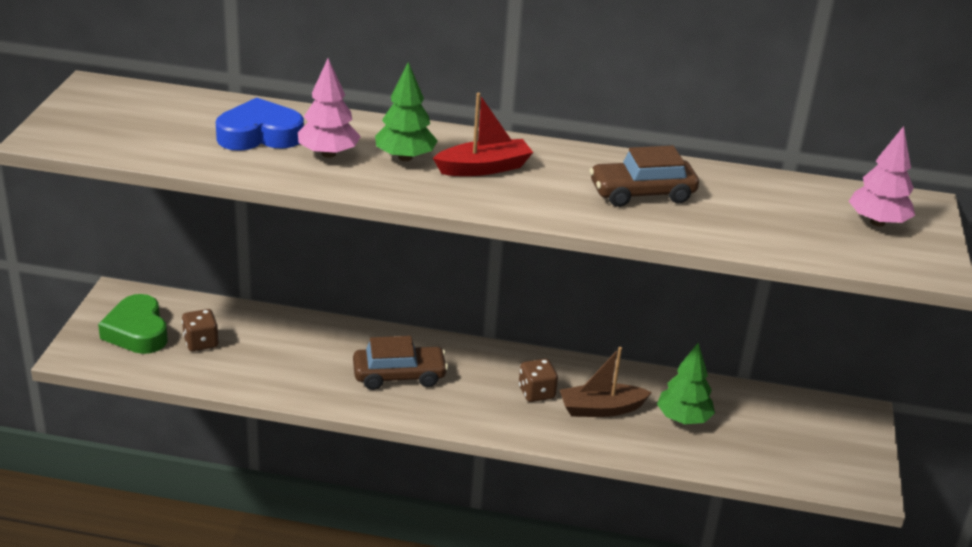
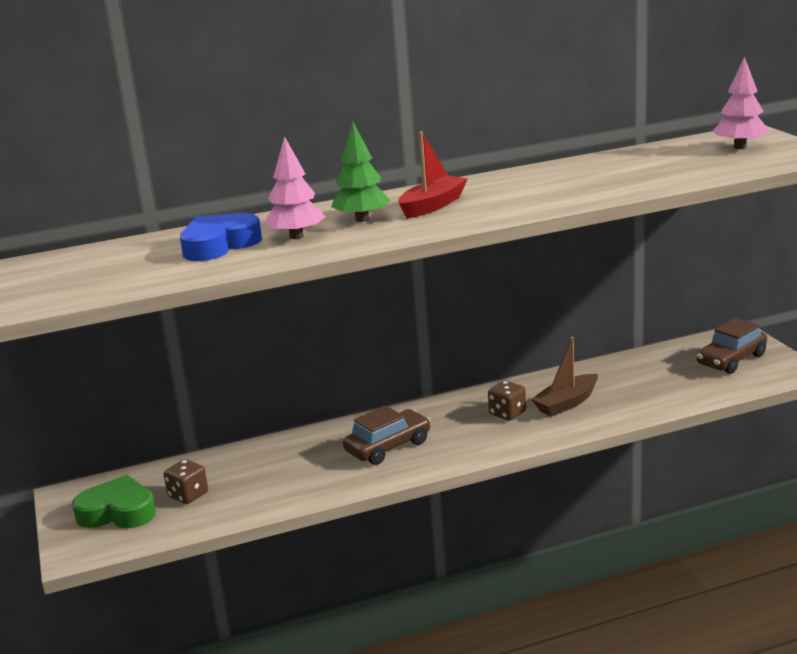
camera: 25 degrees left, 10 degrees down
(137, 331) = (118, 512): green heart -> green heart turned 150 degrees clockwise
(642, 193) = (568, 182): brown car -> brown car (731, 360)
(683, 418) = (630, 385): green tree -> none

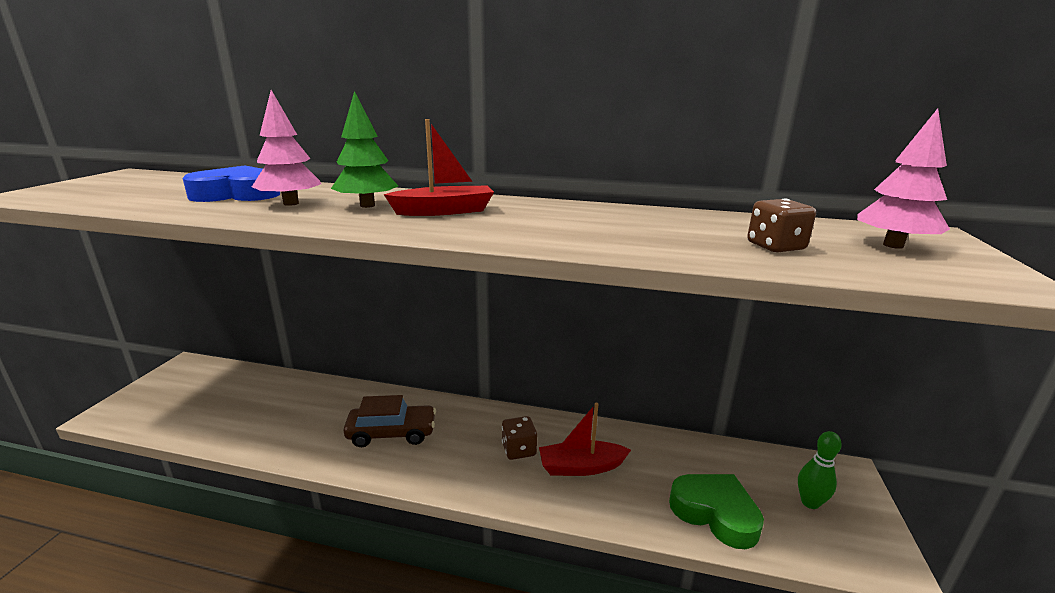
camera: 30 degrees right, 0 degrees up
(118, 512) = (178, 394): green heart -> green heart (715, 513)
(188, 495) = (227, 403): brown dice -> brown dice (775, 246)
(566, 403) = (581, 467): brown boat -> red boat
(731, 360) = (810, 502): brown car -> green bowling pin

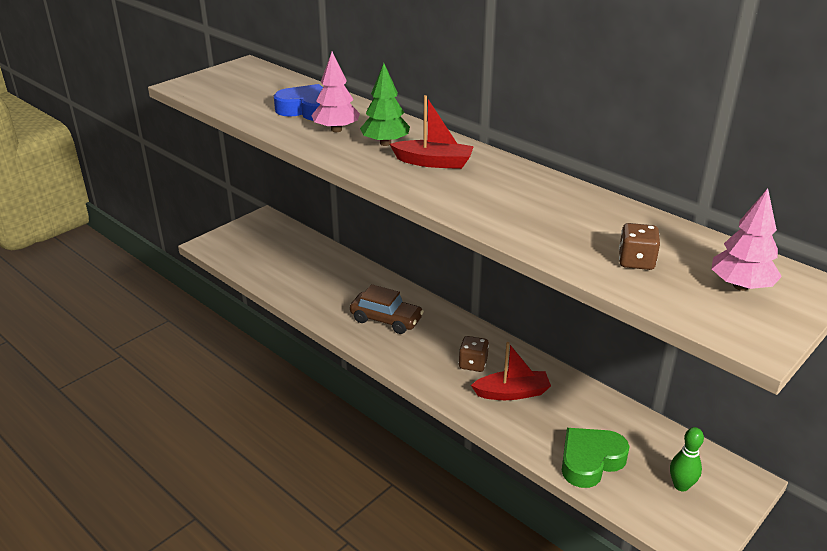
camera: 30 degrees right, 10 degrees up
(581, 467) = (512, 393): red boat -> red boat turned 150 degrees clockwise
(715, 513) = (590, 461): green heart -> green heart turned 105 degrees counterclockwise

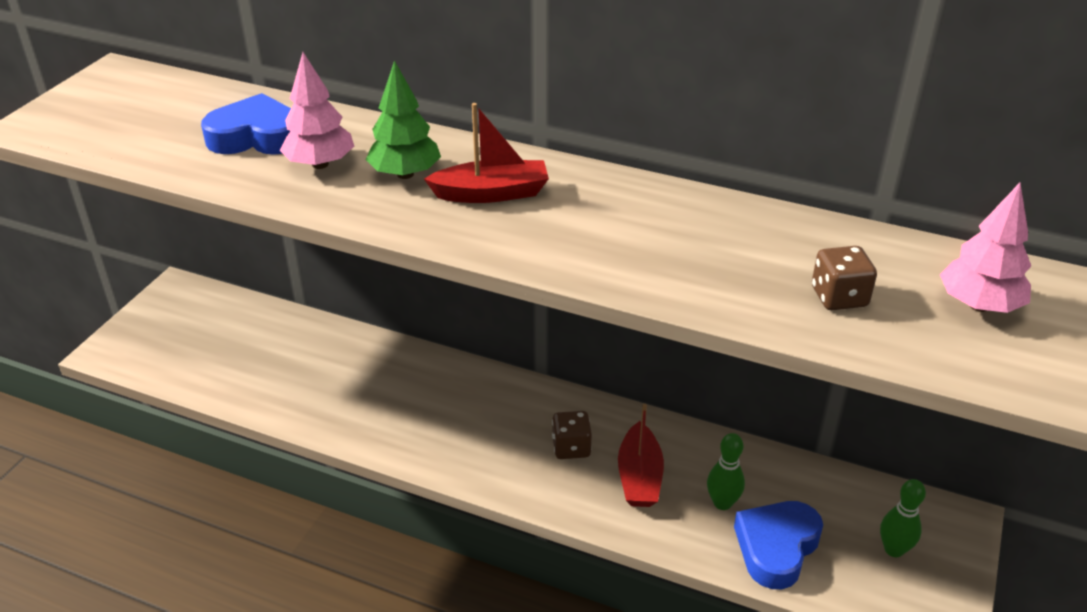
camera: 20 degrees left, 5 degrees up
(386, 319) = (426, 410): brown car -> none
(512, 393) = (639, 477): red boat -> red boat turned 120 degrees clockwise
(564, 423) = (722, 503): none -> green bowling pin
(590, 461) = (776, 548): green heart -> blue heart

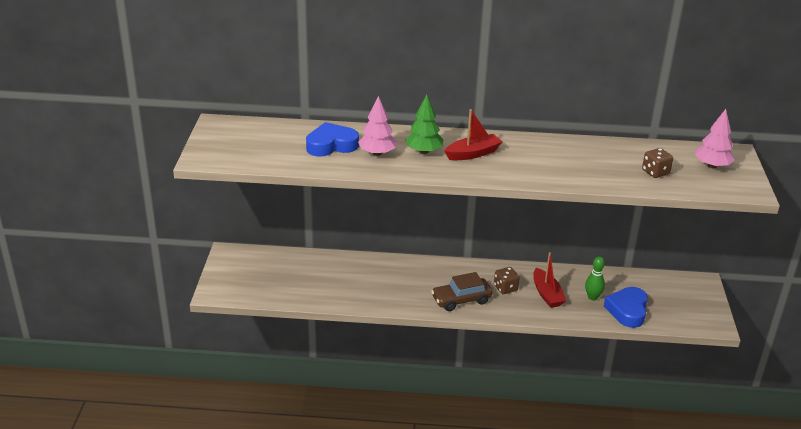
camera: 20 degrees left, 5 degrees down
(480, 453) = (461, 300): none -> brown car
(894, 549) = (679, 300): green bowling pin -> none

